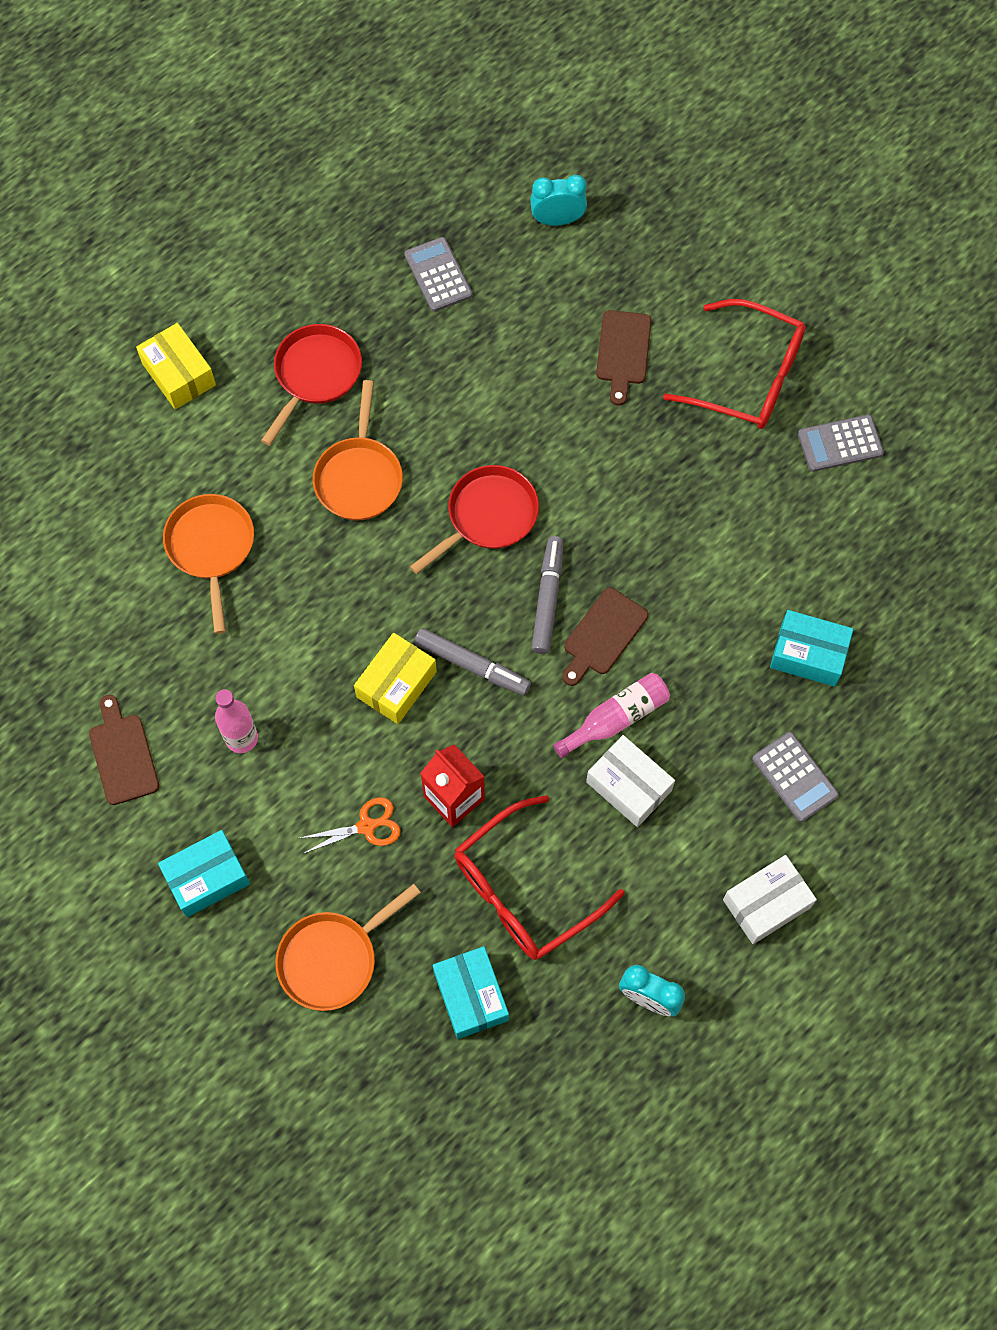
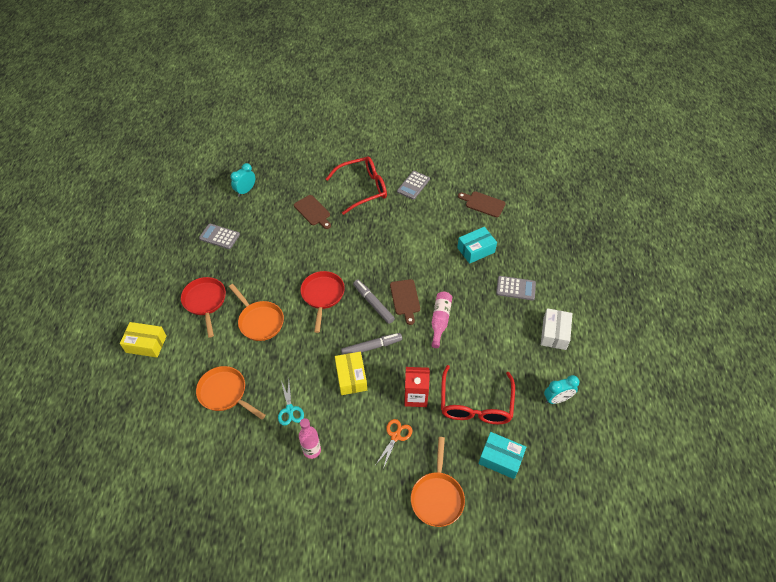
camera: 45 degrees left, 15 degrees down
(122, 755) = (268, 503): brown cutting board -> brown cutting board (483, 204)
(207, 878) = (355, 516): turquoise box -> none
(269, 653) = (290, 410): none -> turquoise scissors
(628, 786) = (469, 338): white box -> none

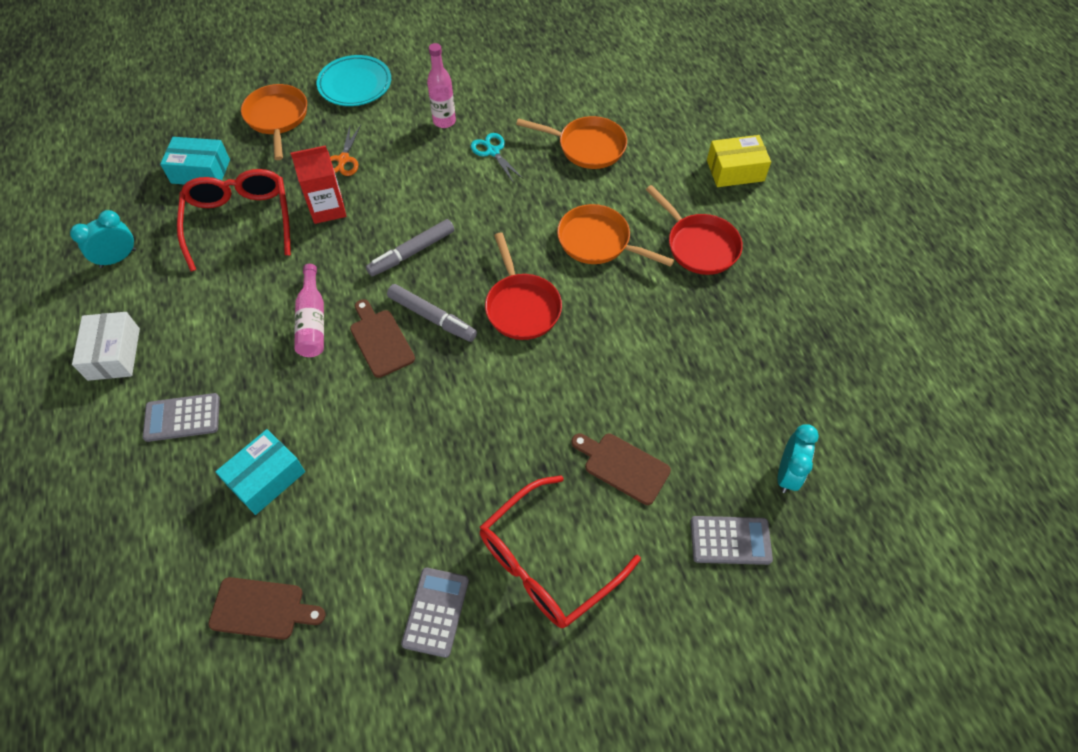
camera: 160 degrees right, 5 degrees up
(219, 236) = (761, 357): grey calculator -> grey calculator (730, 540)
(351, 377) = (426, 207): yellow box -> none
(367, 516) = (355, 84): none -> turquoise plate

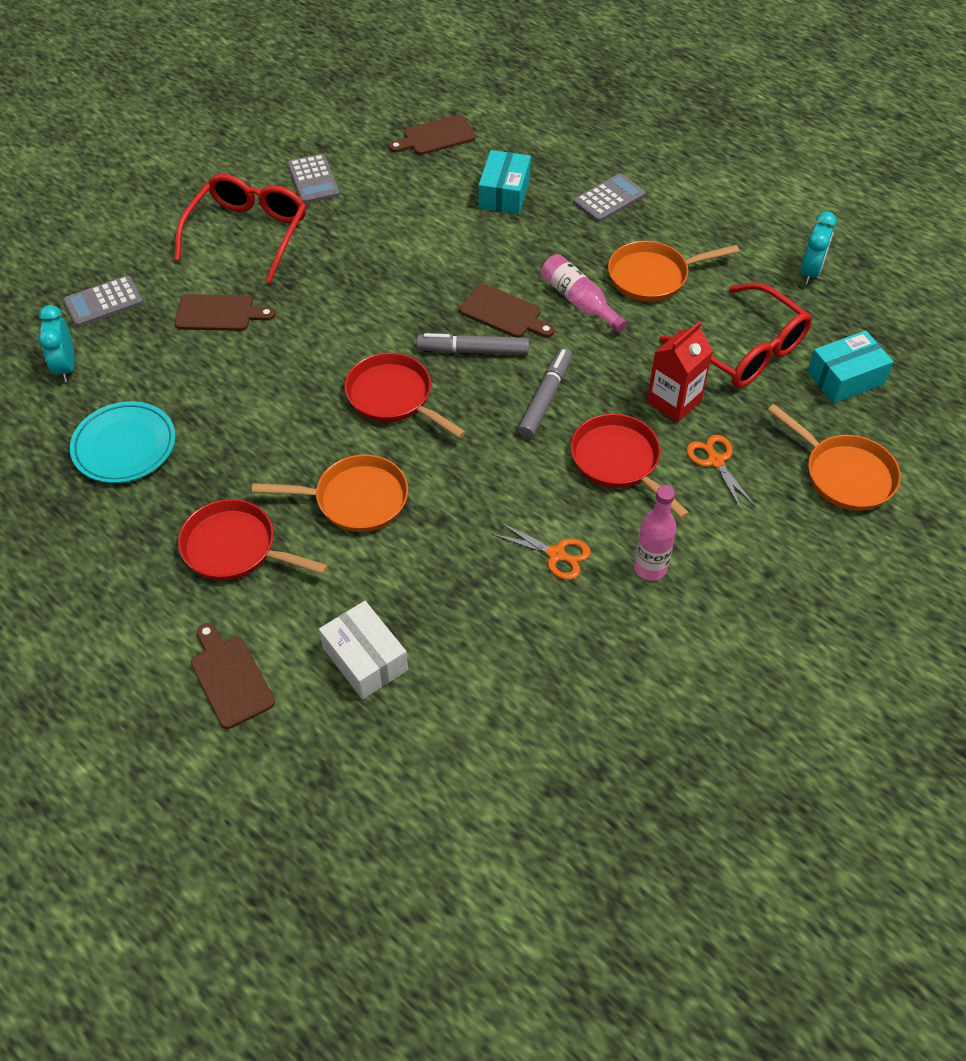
camera: 150 degrees right, 5 degrees down
(114, 354) = (715, 211): white box -> white box (365, 659)
(355, 84) = (809, 566): turquoise plate -> turquoise plate (124, 446)
(403, 187) = (619, 461): none -> red pan
(492, 151) = (556, 554): turquoise scissors -> orange scissors
(587, 147) = (444, 619): orange pan -> orange pan (653, 276)
(735, 170) = (230, 678): yellow box -> brown cutting board

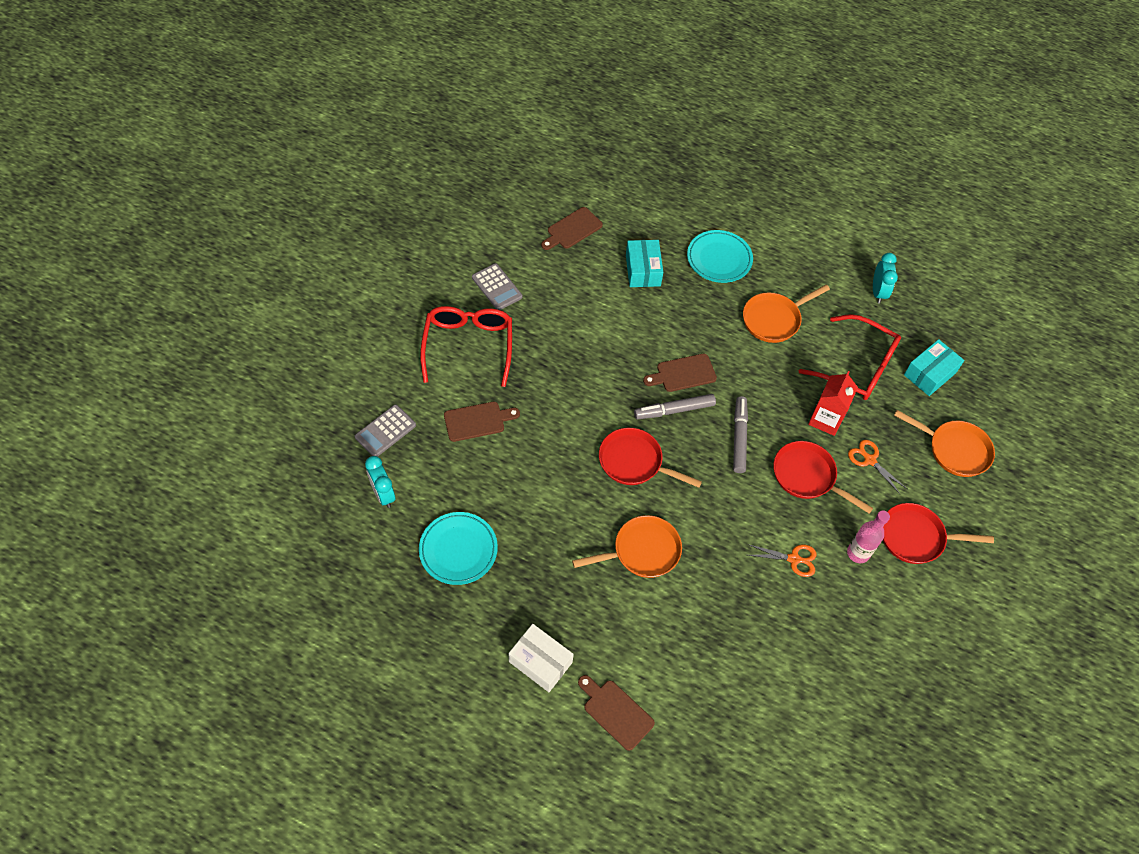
camera: 20 degrees left, 5 degrees up
(235, 548) = (575, 611): red pan -> red pan (916, 537)
(365, 659) = (700, 672): white box -> white box (540, 662)
(504, 313) = (683, 373): brown cutting board -> brown cutting board turned 150 degrees clockwise
(579, 301) = (731, 352): pink bottle -> none
(609, 198) = (719, 259): grey calculator -> turquoise plate

